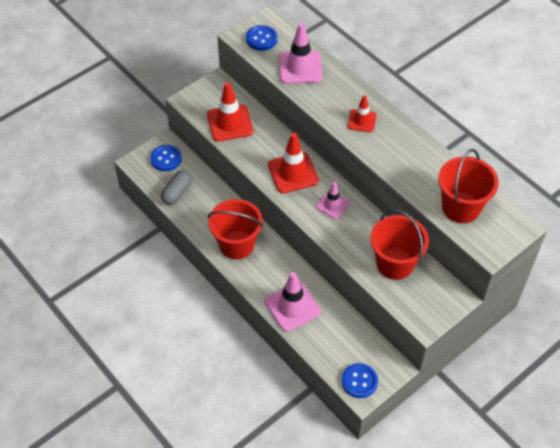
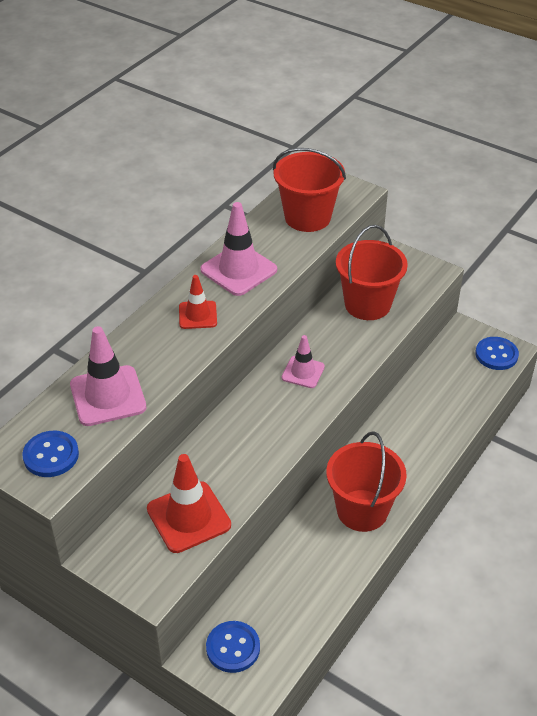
camera: 105 degrees left, 10 degrees down
(177, 193) = (297, 611): grey capsule -> none
(292, 306) = (431, 431): pink traffic cone -> pink traffic cone (238, 270)
(293, 173) = (263, 422): red traffic cone -> none

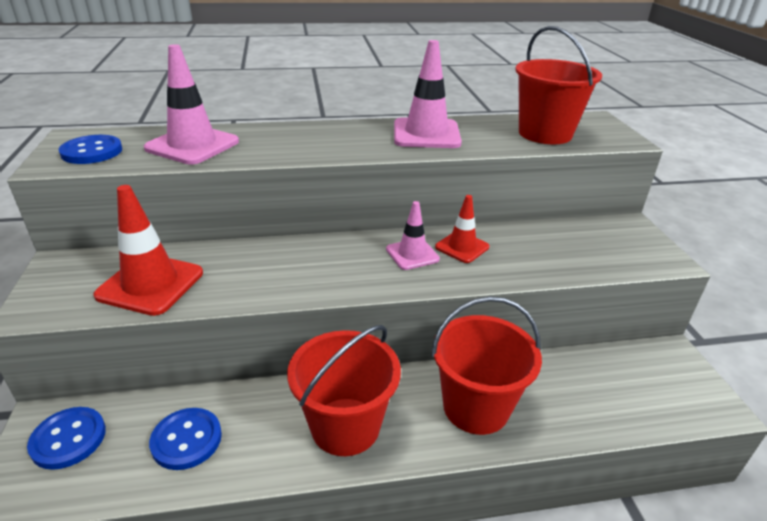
camera: 45 degrees right, 10 degrees down
(197, 315) = (344, 140): red traffic cone -> red traffic cone (462, 247)
(367, 304) = (551, 245): red bucket -> red bucket (476, 407)
(496, 355) = (692, 399): blue button -> blue button (186, 440)

